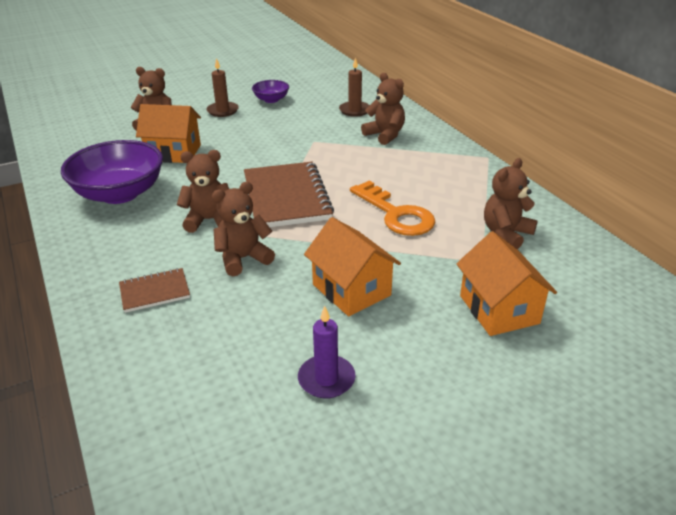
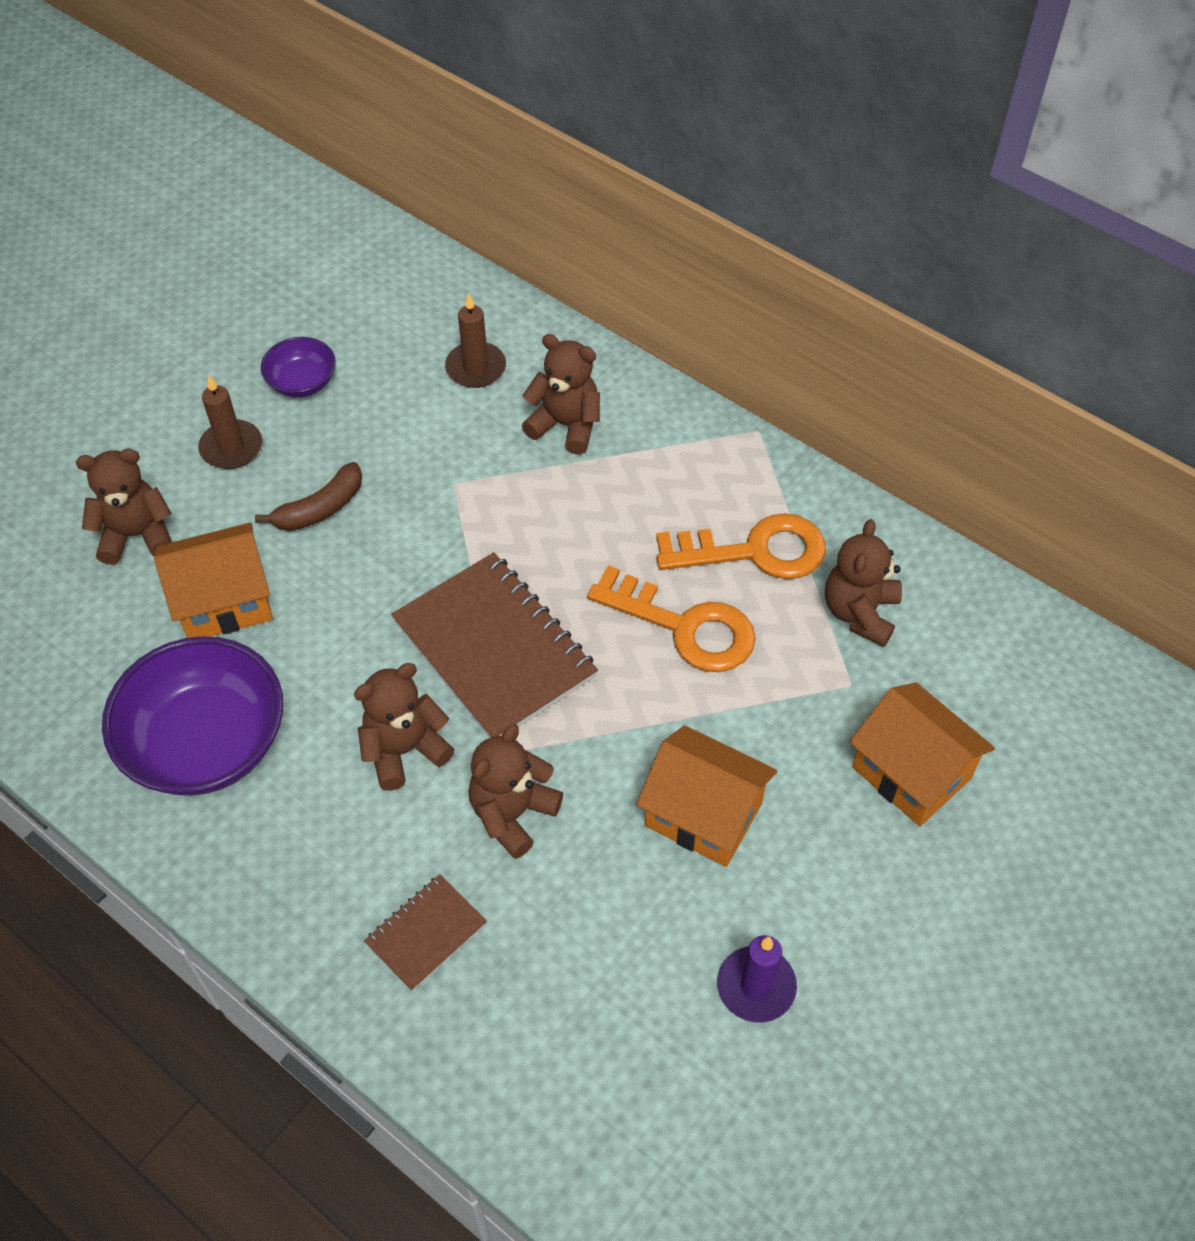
camera: 25 degrees left, 20 degrees up
(244, 135) = (320, 509): none -> brown banana
(457, 197) = (755, 551): none -> orange key

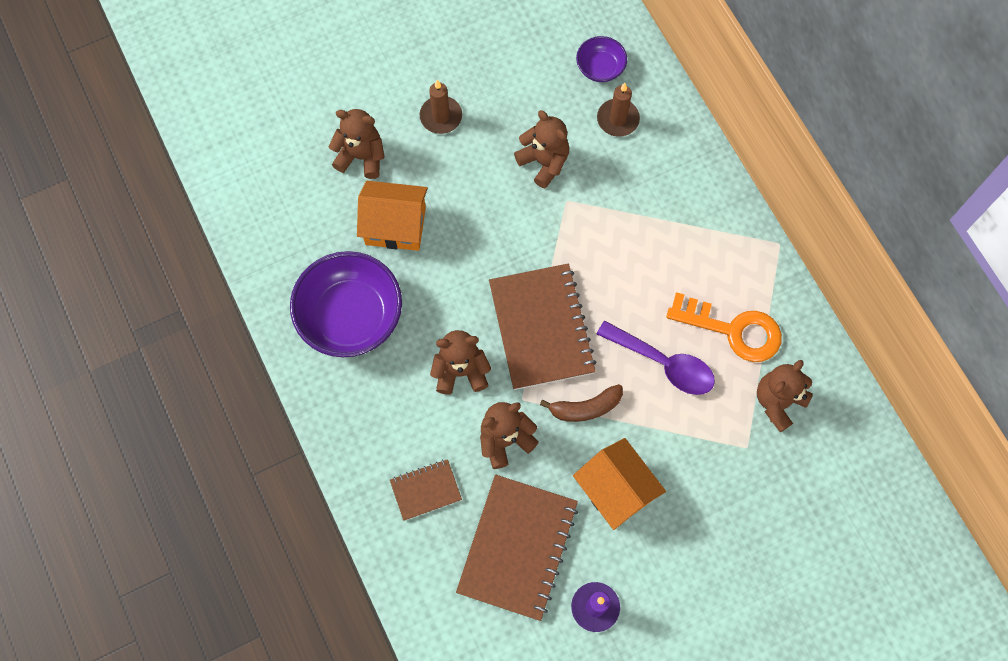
camera: 25 degrees right, 15 degrees up
(302, 382) = (503, 85): purple bowl -> purple bowl (600, 68)
(320, 509) = (477, 184): brown banana -> brown banana (585, 408)
(566, 425) = (656, 187): brown teddy bear -> brown teddy bear (544, 162)
(602, 954) = (517, 547): none -> brown notebook
(685, 627) = (663, 363): orange key -> purple spoon
(911, 772) = (753, 521): orange house -> none

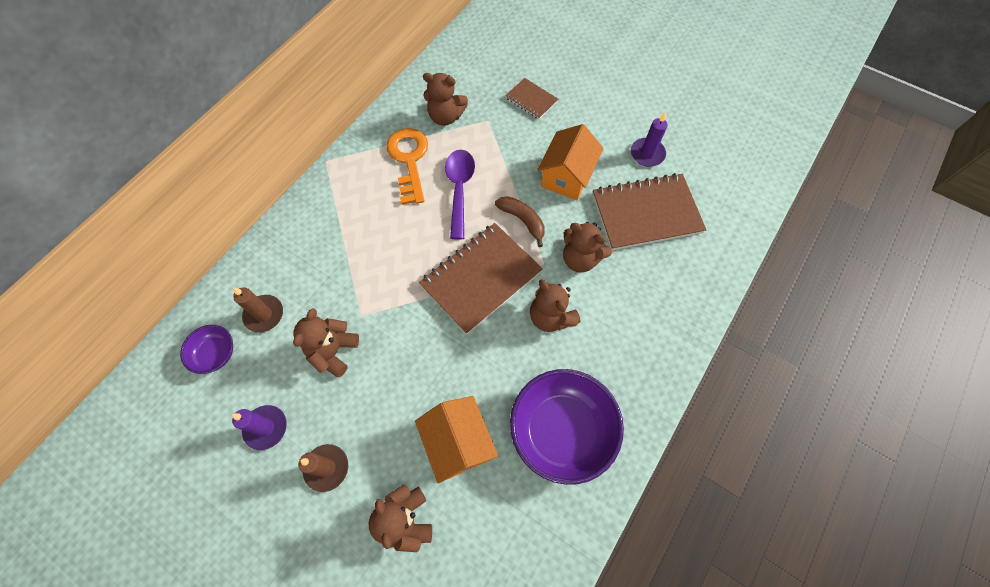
camera: 120 degrees left, 5 degrees down
(425, 490) = (653, 291): brown notebook -> brown notebook (531, 100)
(505, 84) = (266, 428): none -> purple candle

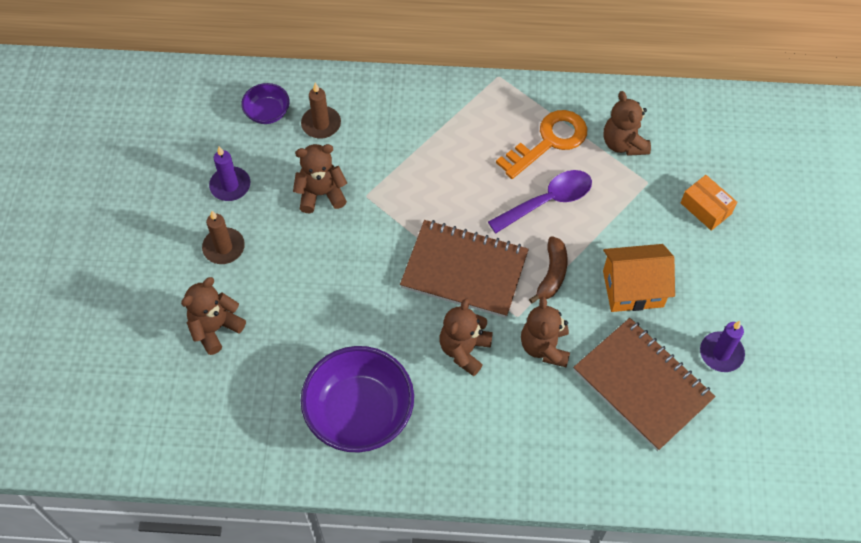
camera: 60 degrees right, 5 degrees down
(458, 443) = (299, 334): orange house -> none
(531, 100) = (706, 208): brown notebook -> orange box

